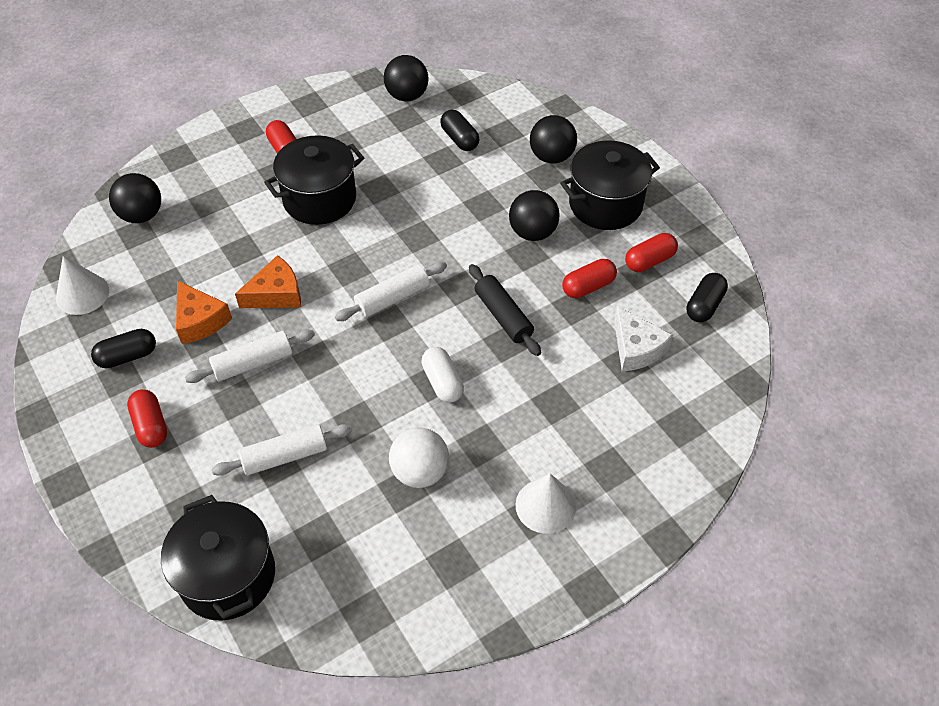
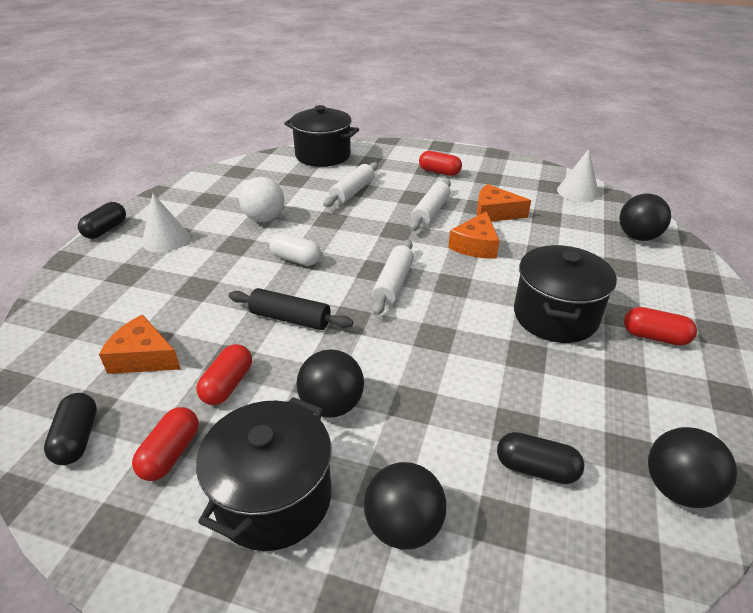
camera: 140 degrees right, 15 degrees down
(127, 356) = (501, 184): black capsule -> black capsule (106, 230)
(636, 348) = (143, 357): white cheese -> orange cheese

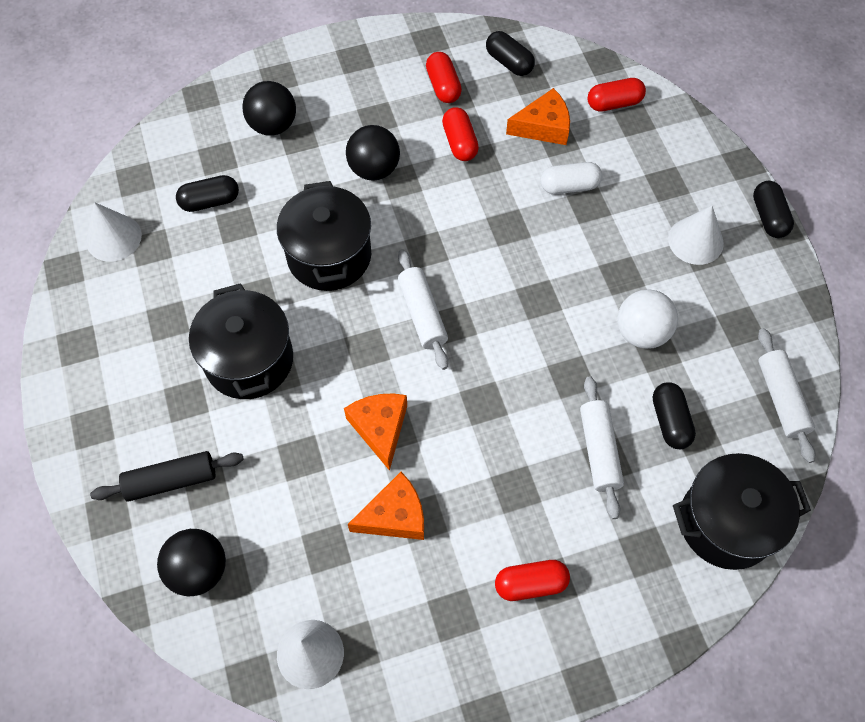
camera: 145 degrees right, 25 degrees up
(274, 498) = (358, 99): black pot -> black pot (329, 256)
(290, 319) = (475, 221): black rolling pin -> black rolling pin (171, 480)
(296, 259) = (542, 291): white capsule -> white capsule (569, 186)
(301, 187) = (670, 421): none -> black capsule
(430, 212) = (472, 465): white rolling pin -> white rolling pin (781, 399)
(654, 337) = (150, 385): red capsule -> red capsule (614, 103)
(677, 488) = (113, 238): black ball -> white cone

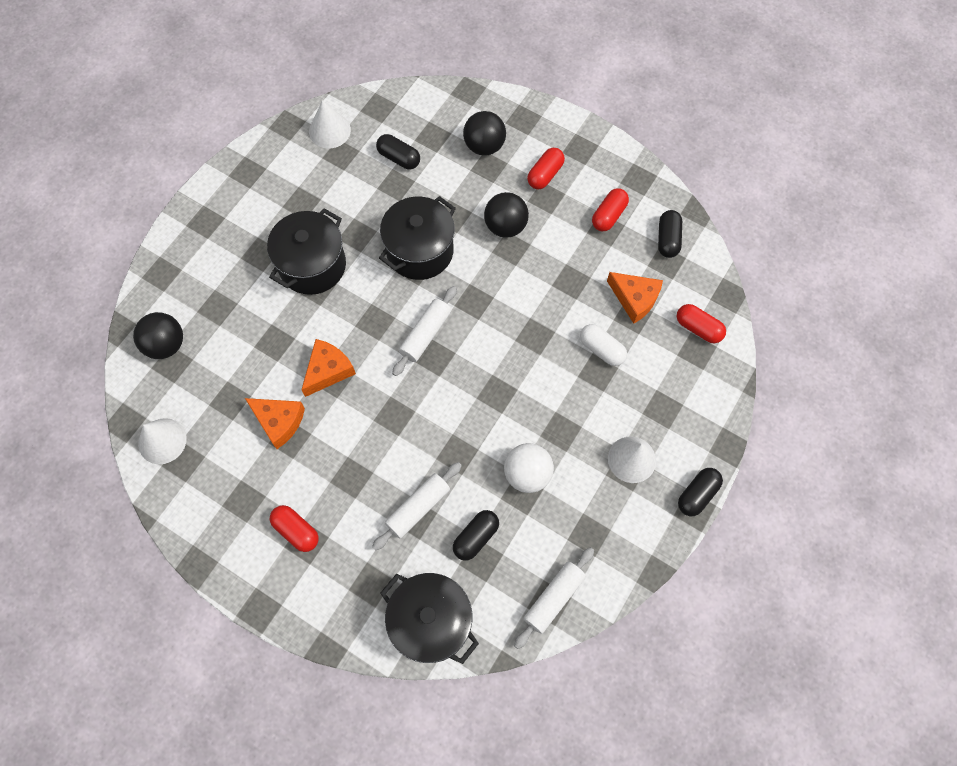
camera: 50 degrees right, 5 degrees up
(171, 480) = (206, 287): black rolling pin -> none
(459, 142) = (573, 259): red capsule -> red capsule (545, 174)

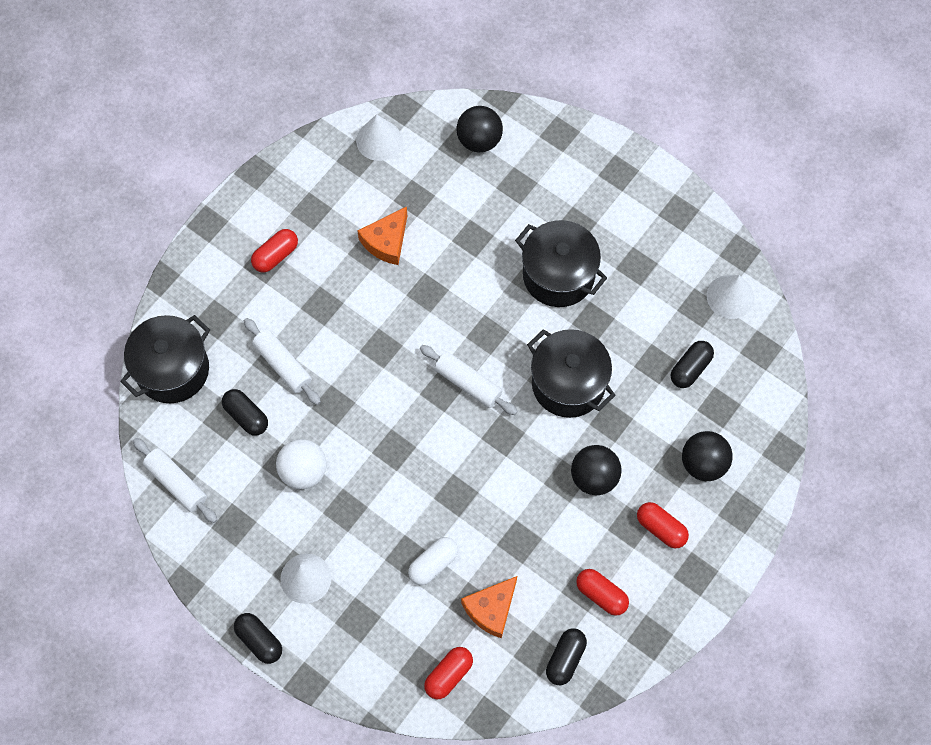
camera: 95 degrees right, 0 degrees up
(328, 370) = (436, 287): orange cheese -> none
(667, 239) = (565, 659): black capsule -> black capsule turned 75 degrees counterclockwise

